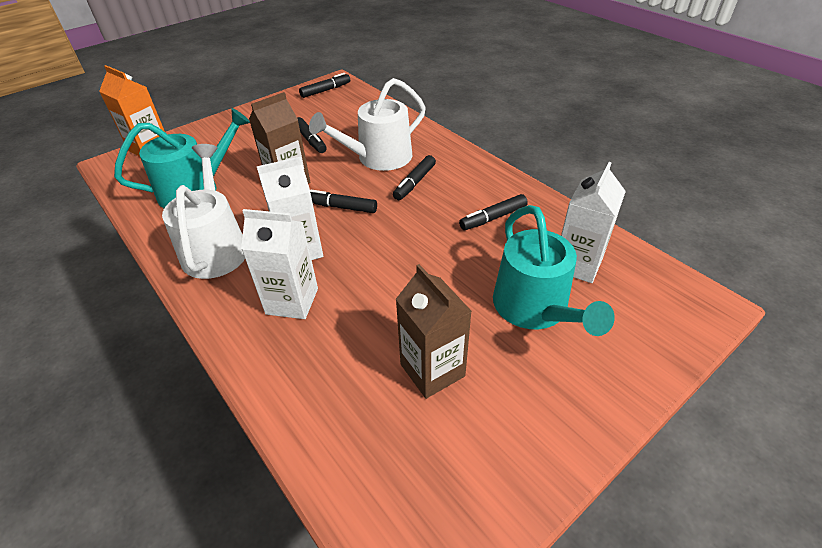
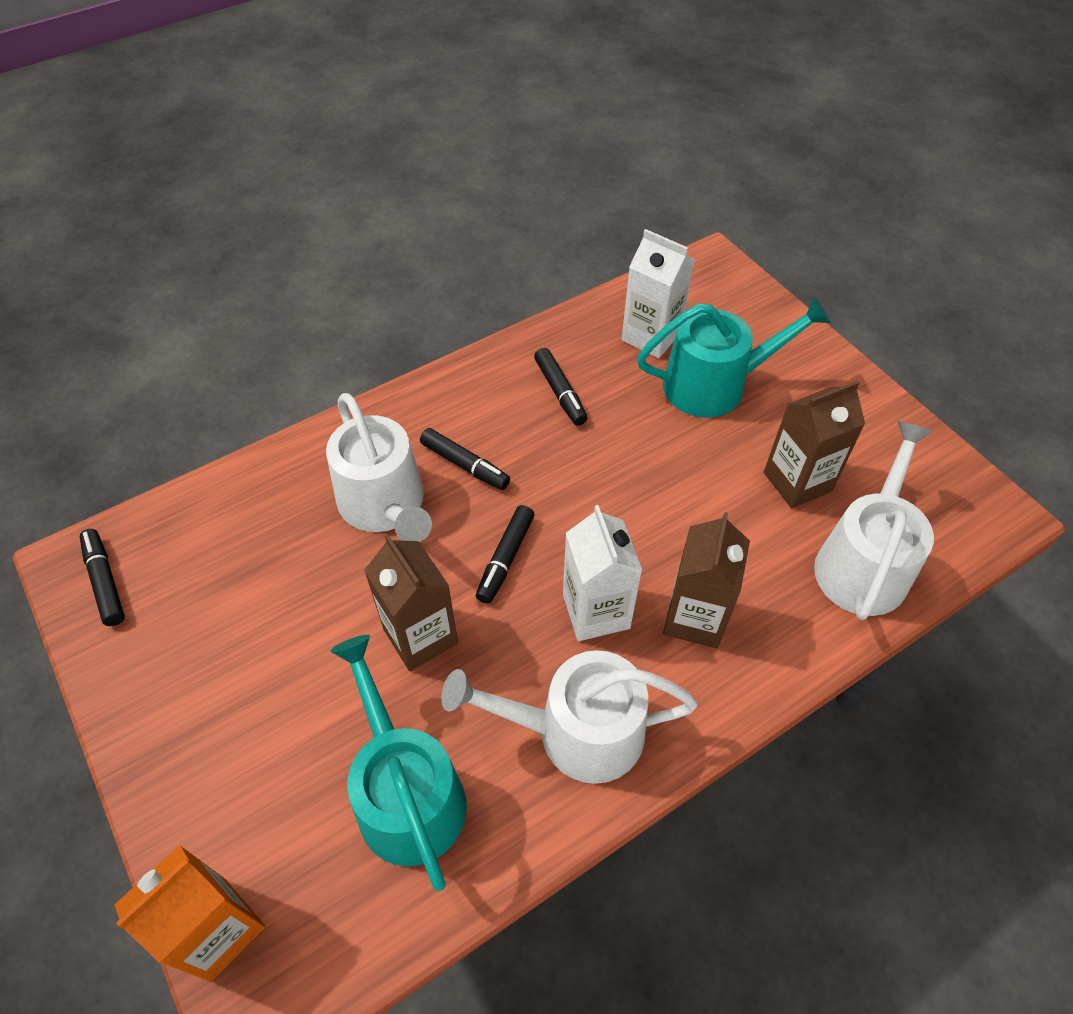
camera: 85 degrees left, 10 degrees up
(292, 301) = (695, 618): white carton -> brown carton
(310, 140) = (295, 605): black marker -> none
(343, 421) = (863, 563): none -> white watering can

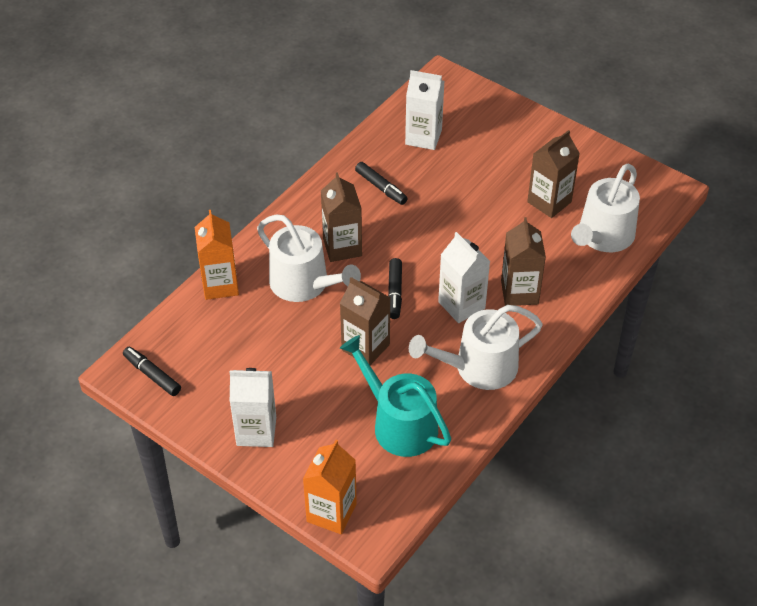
camera: 20 degrees left, 5 degrees down
(190, 727) = (256, 431): none -> white carton
(272, 472) = (220, 285): none -> orange carton
(465, 465) = (342, 247): black marker -> brown carton
(714, 385) = (476, 157): turquoise watering can -> none
(863, 563) = (603, 236): white watering can -> white watering can turned 150 degrees counterclockwise

